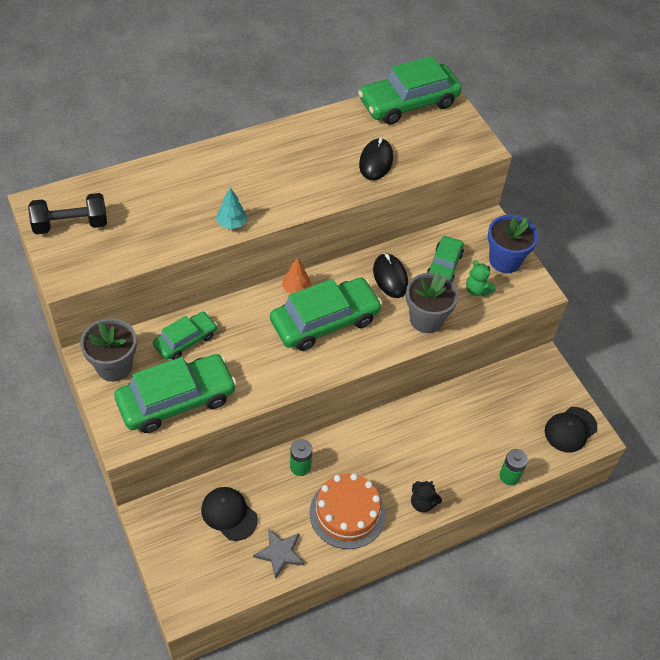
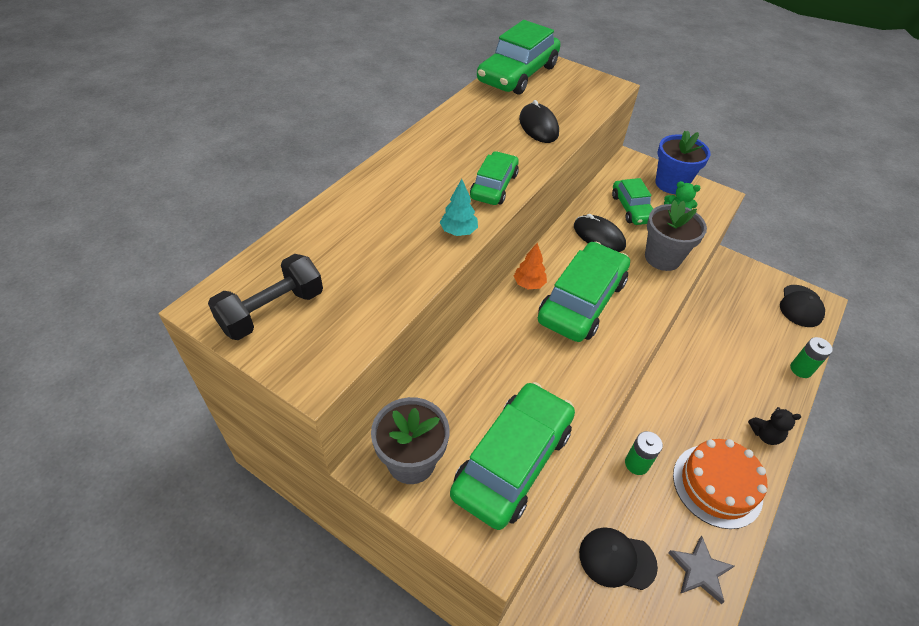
camera: 30 degrees left, 5 degrees down
(185, 340) = (466, 389): green car -> green car (494, 186)

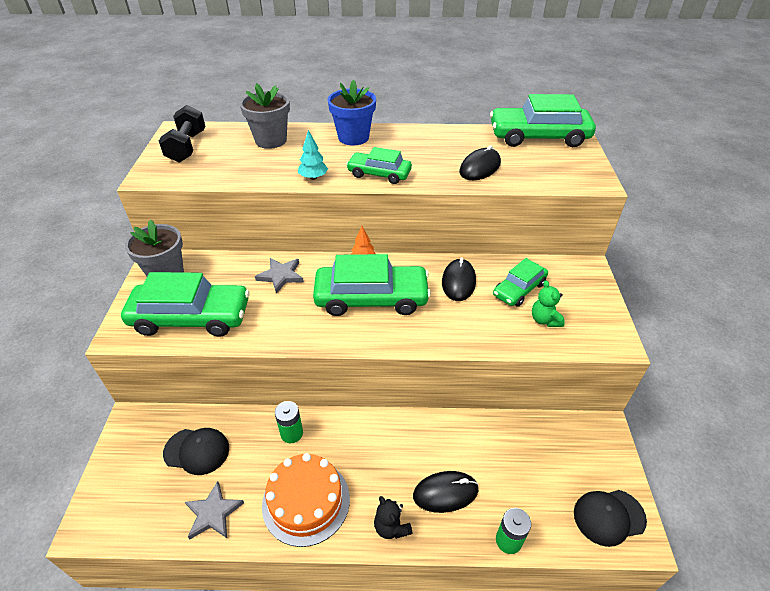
camera: 60 degrees right, 5 degrees down
(272, 311) = (187, 147): black dumbbell -> black dumbbell turned 75 degrees clockwise
(494, 186) = (379, 174): green car -> green car turned 150 degrees counterclockwise
(498, 354) = (281, 276): none -> grey star
(617, 559) = (197, 451): black cap -> black cap turned 120 degrees clockwise
(662, 258) = (474, 329): grey flower pot -> grey flower pot (271, 140)
(671, 184) = (589, 303): blue flower pot -> blue flower pot (353, 137)
(747, 383) = (445, 493): none -> black mouse

